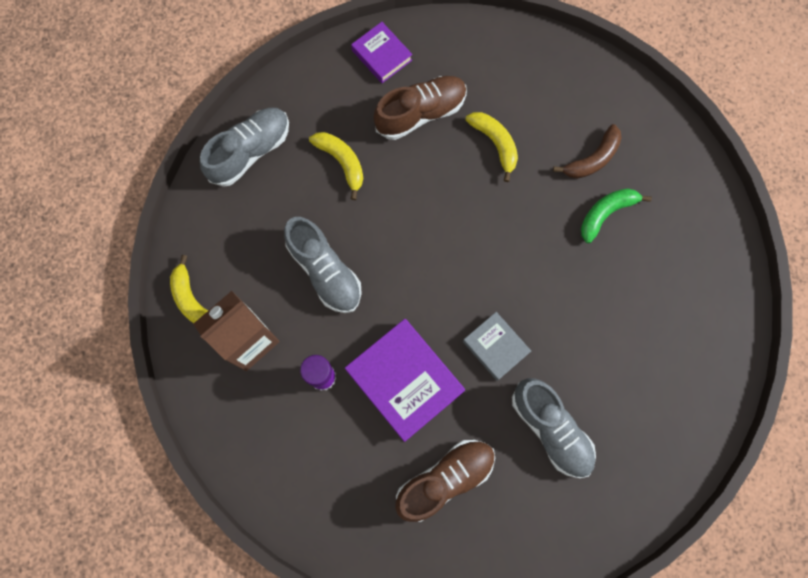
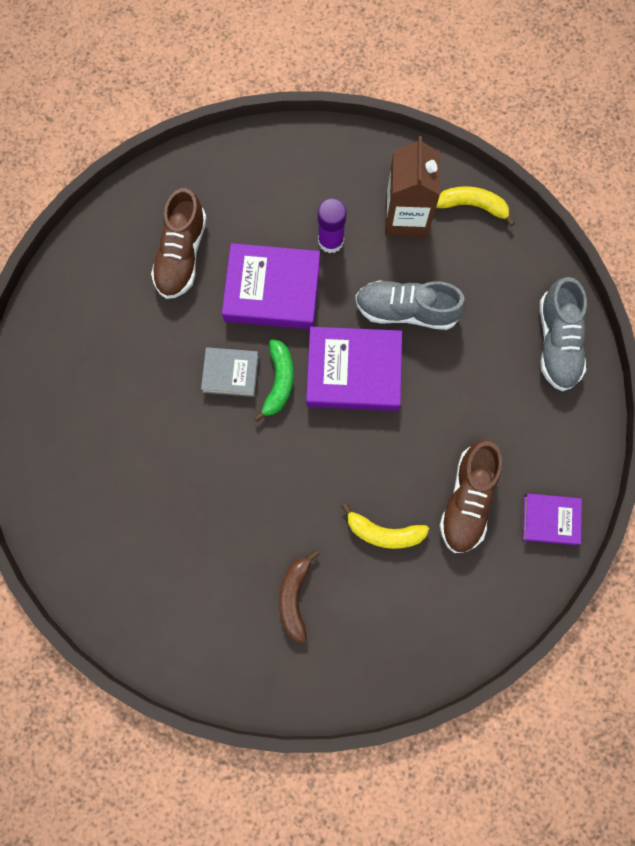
camera: 135 degrees right, 0 degrees up
(342, 162) = (483, 400): yellow banana -> none
(407, 264) = (353, 372): none -> purple book
(551, 429) = (138, 354): grey shoe -> none
(606, 213) = (242, 559): green banana -> green banana (278, 382)

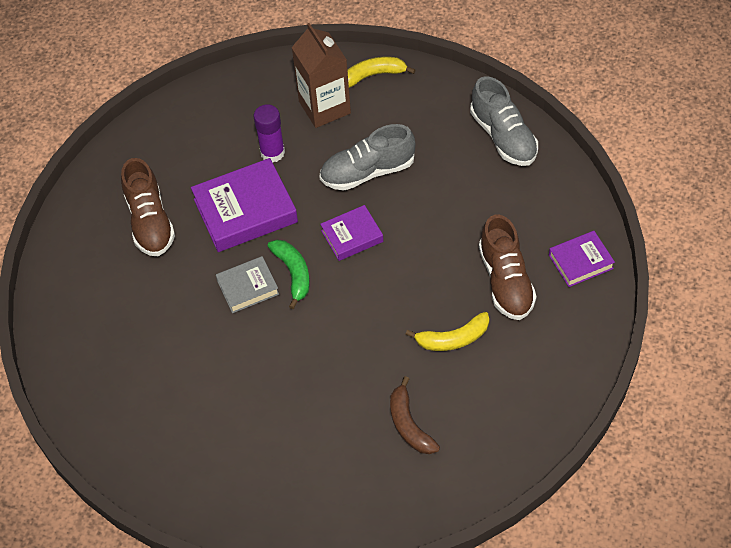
camera: 25 degrees left, 20 degrees down
(353, 372) = (352, 236): purple book -> purple book, size x0.57

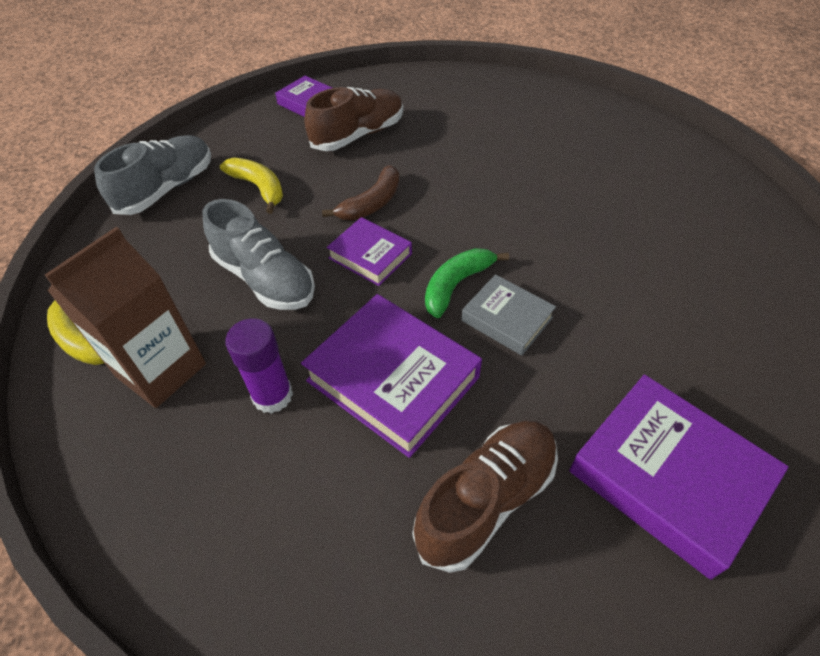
camera: 120 degrees left, 5 degrees down
(104, 305) = (668, 477): none -> purple book
(409, 424) = (552, 142): brown banana -> brown banana (371, 203)
(453, 339) = (445, 145): yellow banana -> yellow banana (259, 188)

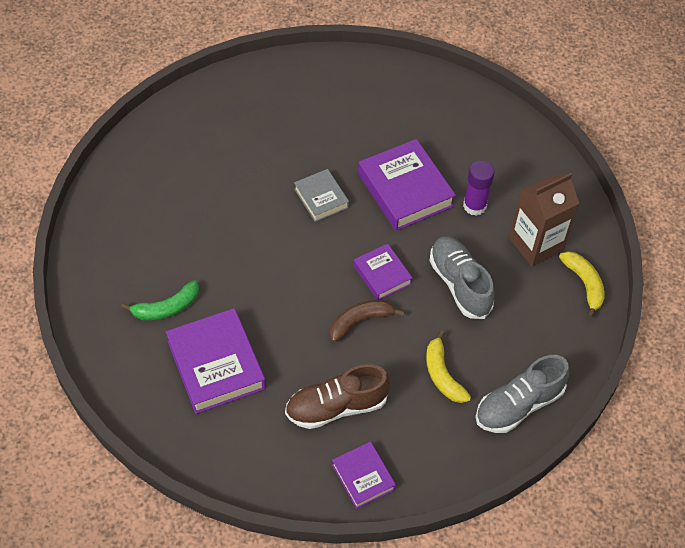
camera: 160 degrees left, 5 degrees up
(456, 285) = (337, 231): green banana -> green banana (166, 308)
(486, 500) = (388, 122): brown shoe -> none
(668, 477) = (299, 100): purple book -> purple book (216, 365)

